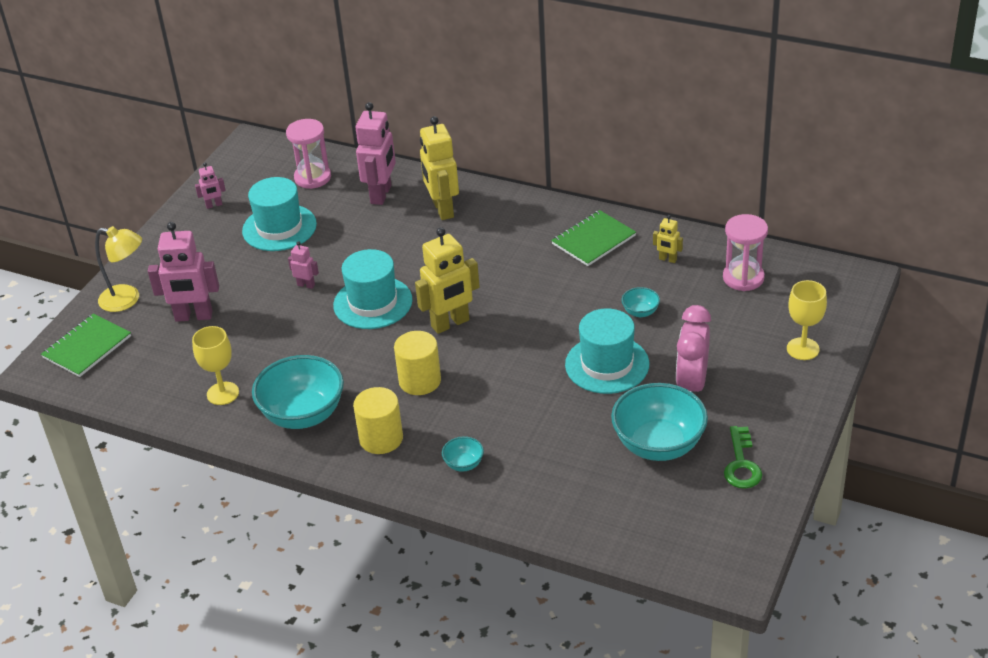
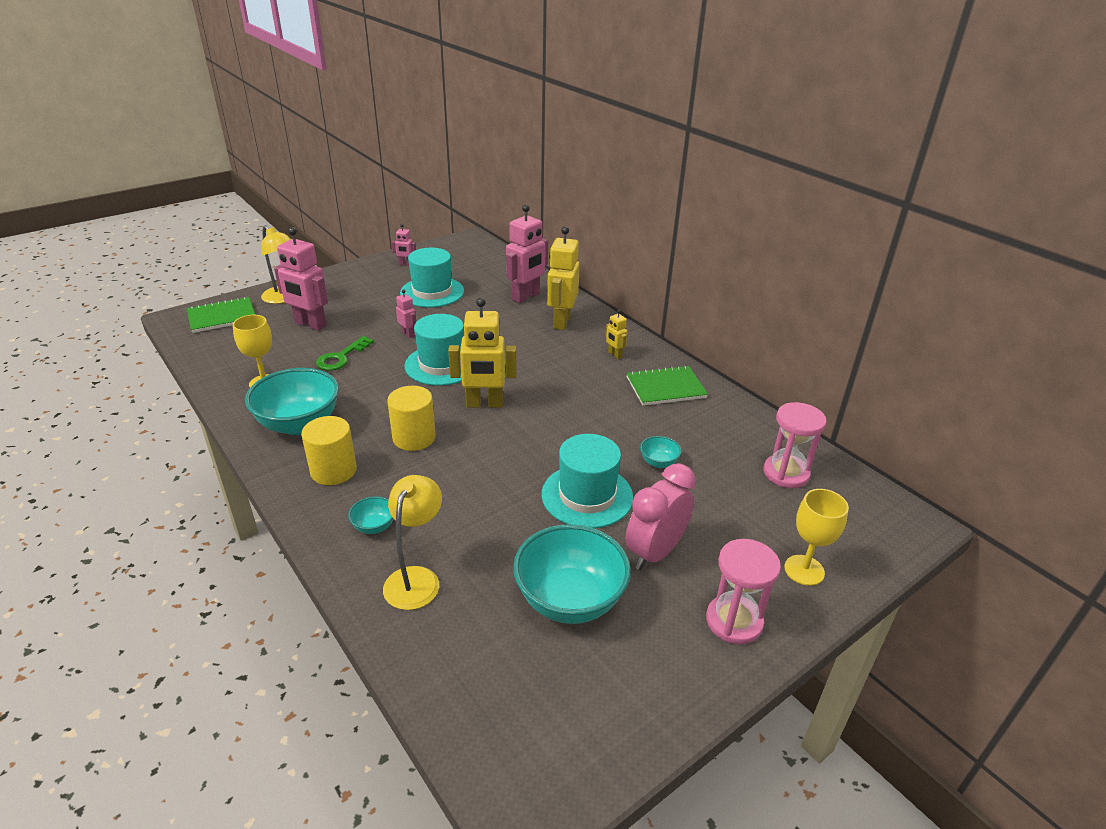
camera: 25 degrees right, 5 degrees down
(312, 177) = (489, 270): pink hourglass -> pink hourglass (734, 621)
(535, 484) = (416, 578): none -> yellow lamp
(667, 259) = (721, 428): yellow robot -> yellow robot (615, 355)
(741, 464) = (642, 667): green key -> green key (341, 357)

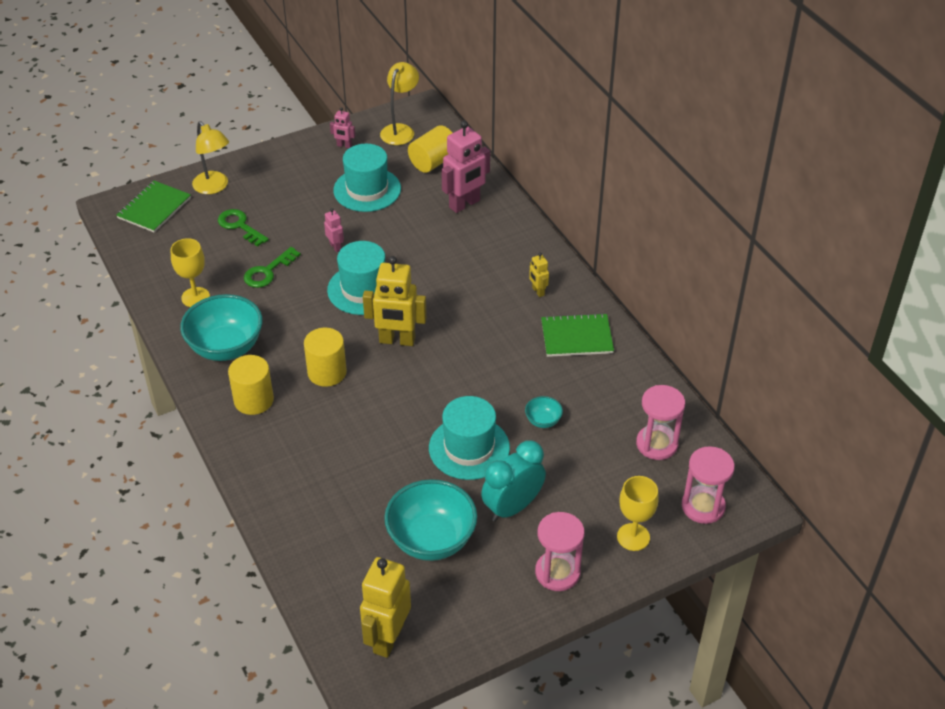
camera: 10 degrees right, 10 degrees up
(222, 316) = (154, 208): green notebook -> green notebook turned 45 degrees counterclockwise
(310, 325) = (240, 226): pink robot -> green key
(374, 526) = (284, 458): turquoise bowl -> none
(416, 578) = (313, 508): yellow lamp -> yellow lamp (400, 130)
(489, 270) = (433, 162): none -> yellow cylinder
(561, 322) = (494, 243): yellow robot -> yellow robot (387, 638)
(655, 552) = (512, 507): pink clock -> turquoise clock
(864, 529) = (703, 506): none -> pink hourglass

